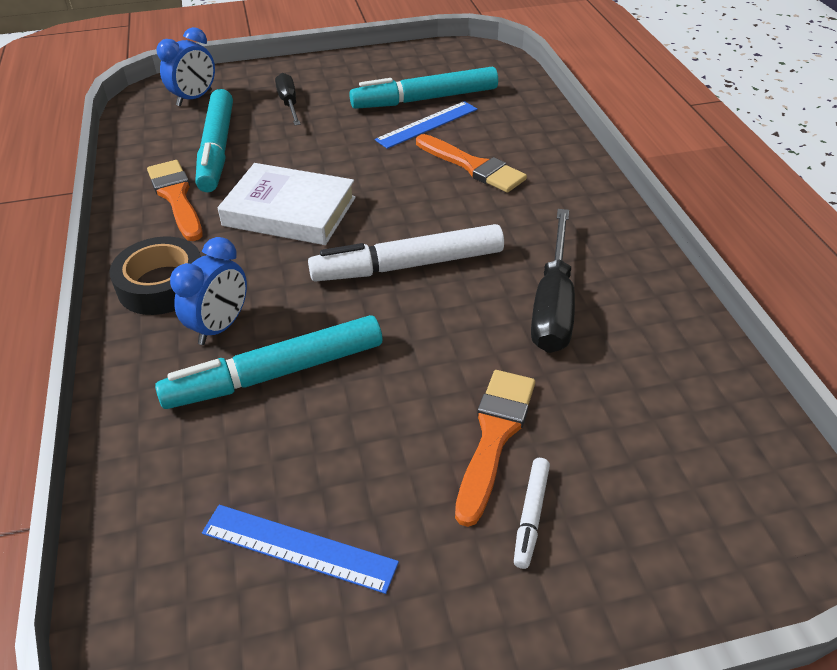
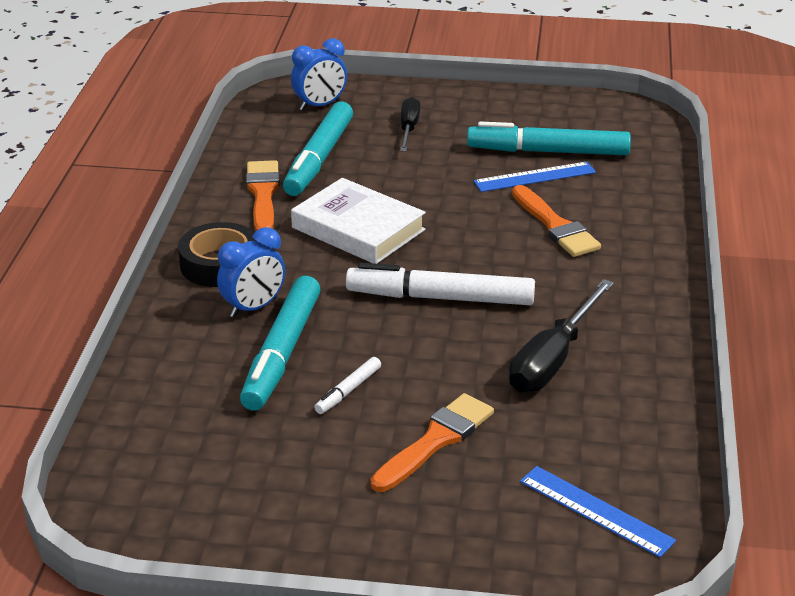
camera: 20 degrees right, 10 degrees down
(276, 374) = (282, 353): turquoise marker -> turquoise marker turned 75 degrees counterclockwise
(298, 548) = (242, 469): blue ruler -> blue ruler (596, 511)
(531, 516) = (431, 498): white marker -> white marker (348, 391)

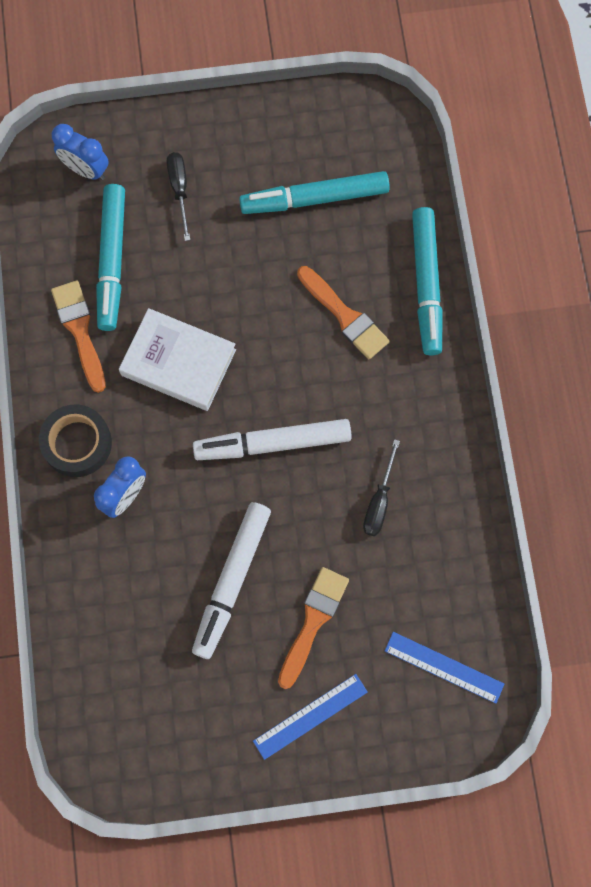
camera: 15 degrees left, 40 degrees up
(282, 353) = (166, 548): turquoise marker -> turquoise marker (426, 285)
(320, 105) = (86, 169): blue clock -> blue clock turned 75 degrees clockwise
(348, 391) = (232, 581): white marker -> white marker, size x2.16
(534, 177) = (311, 243): blue ruler -> blue ruler (310, 716)
(552, 359) = (379, 501): black screwdriver -> black screwdriver, size x0.63

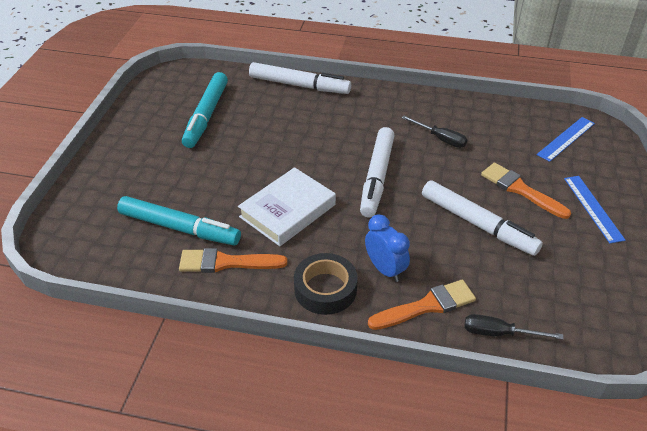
camera: 70 degrees left, 30 degrees down
(86, 169) = (90, 224): blue clock -> none
(179, 190) = (149, 177): black screwdriver -> black screwdriver (498, 333)
(345, 316) = (300, 122): orange brush -> orange brush (427, 306)
(426, 285) = (299, 85): turquoise marker -> white marker

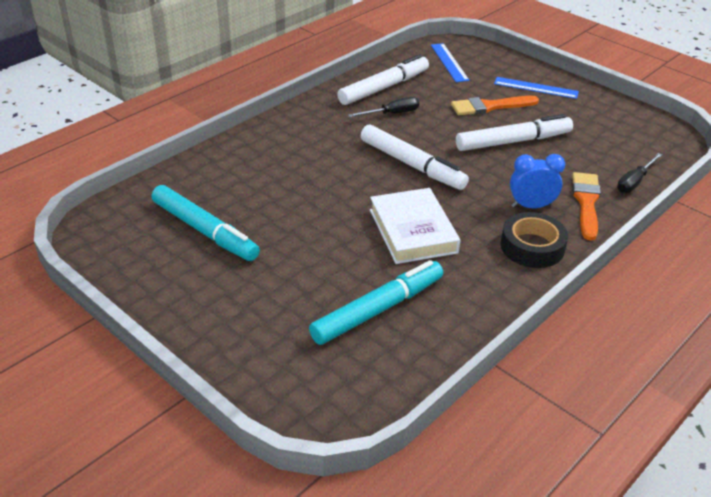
camera: 60 degrees left, 5 degrees down
(226, 262) = (455, 294): orange brush -> none
(299, 85) = (224, 154): white marker -> white marker (384, 87)

